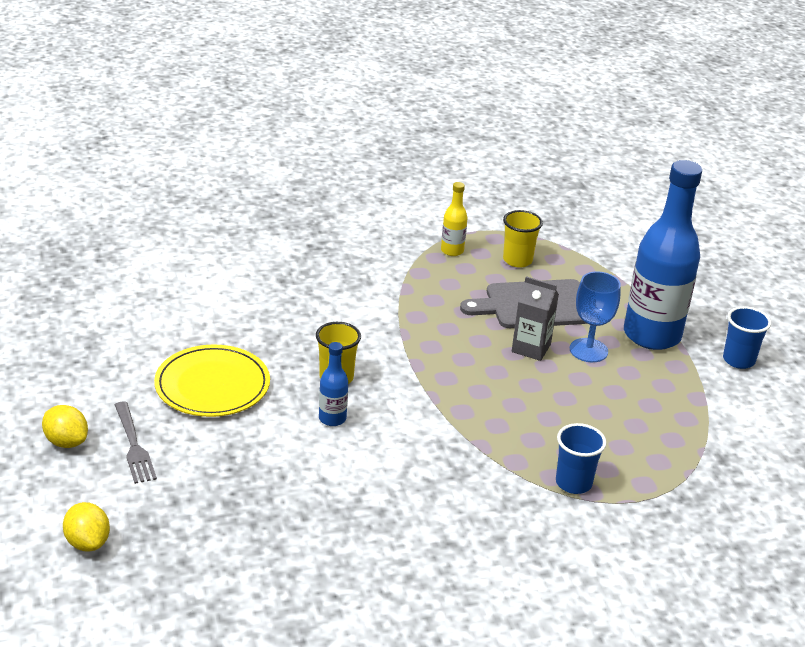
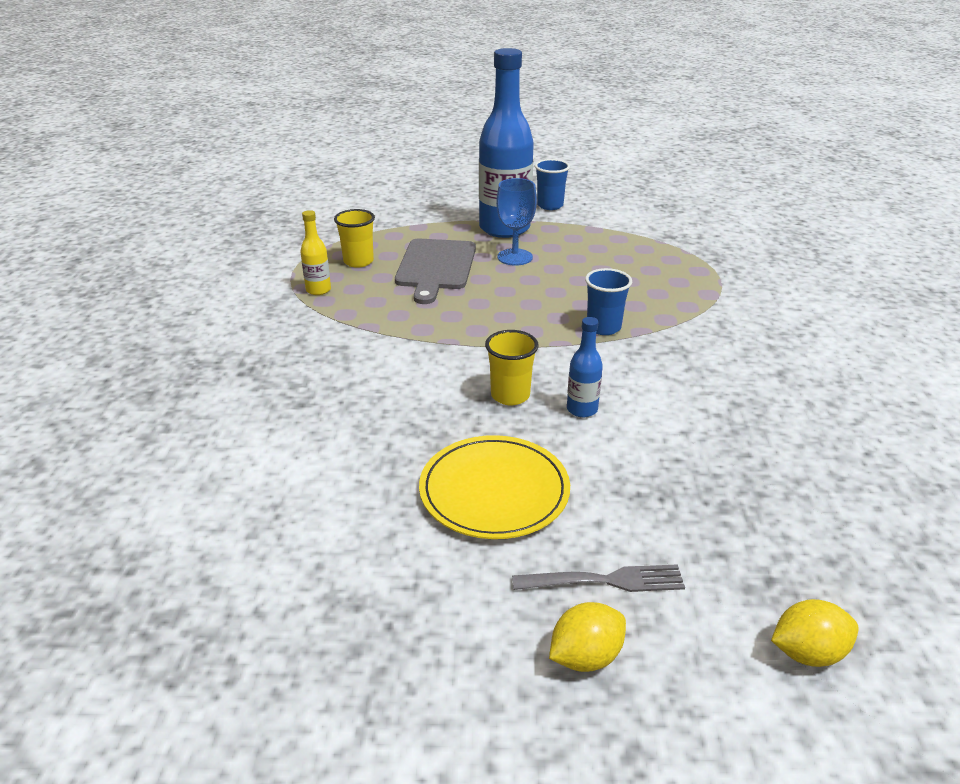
camera: 70 degrees left, 0 degrees up
(531, 348) = (501, 281): grey carton -> none
(573, 483) = (696, 299): blue cup -> blue cup (603, 327)

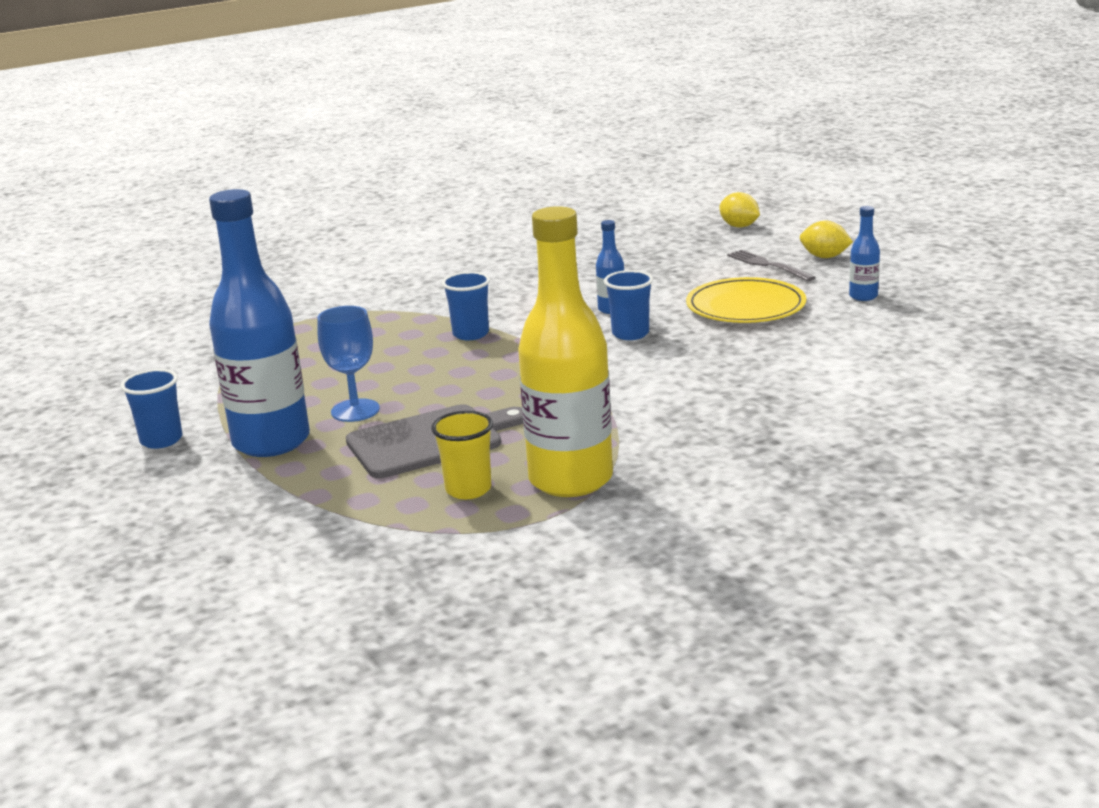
camera: 120 degrees left, 10 degrees down
(318, 290) = (570, 480): yellow bottle -> yellow bottle, size x2.34
(415, 595) = (863, 296): none -> blue bottle
(510, 395) = (630, 334): yellow cup -> blue cup

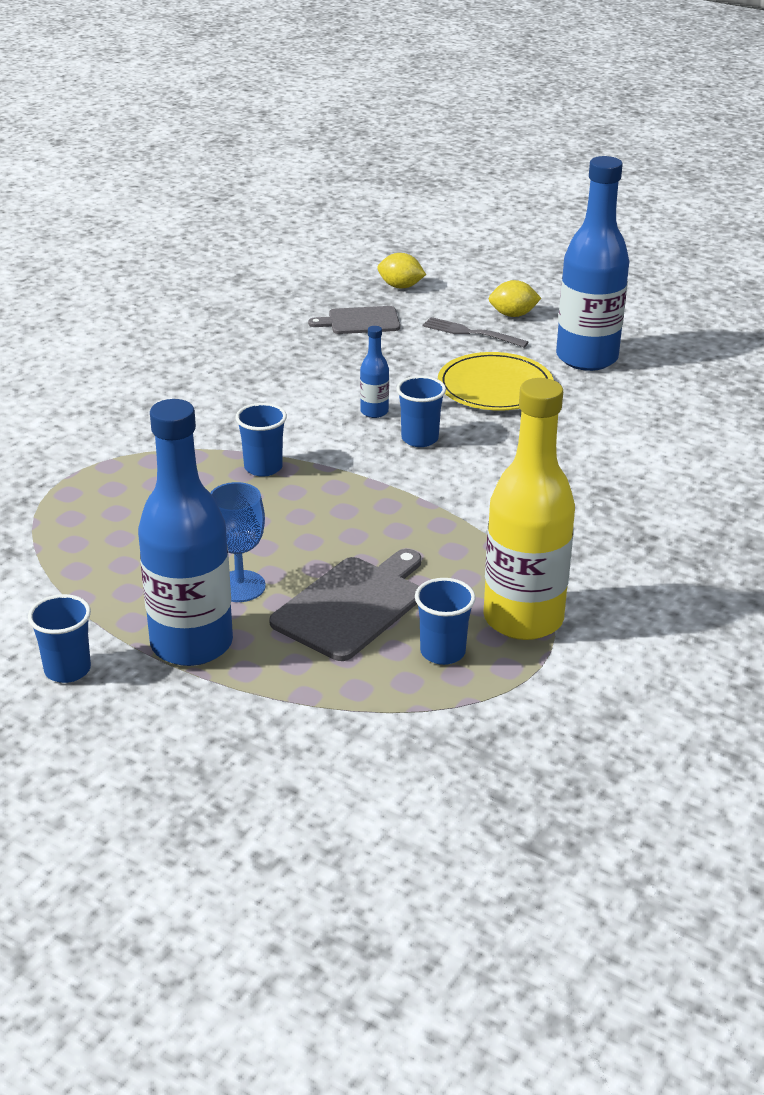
camera: 30 degrees left, 10 degrees up
(468, 489) = (442, 652): yellow cup -> blue cup
(674, 246) = (360, 321): none -> grey cutting board
(863, 296) = (586, 358): blue bottle -> blue bottle, size x2.34

